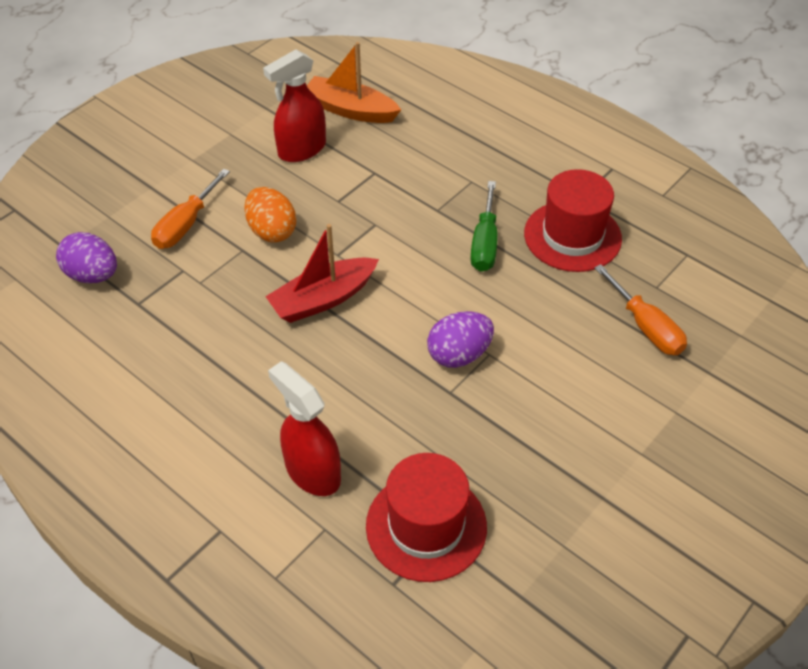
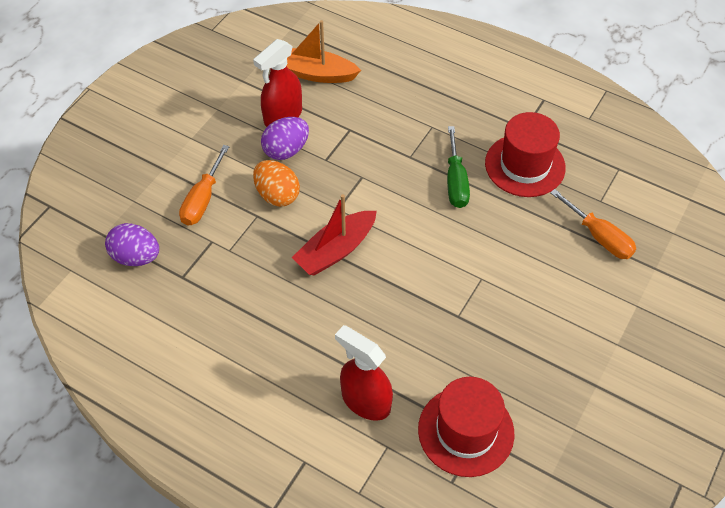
camera: 10 degrees left, 5 degrees up
(459, 355) = (457, 283): purple egg -> purple egg (286, 150)

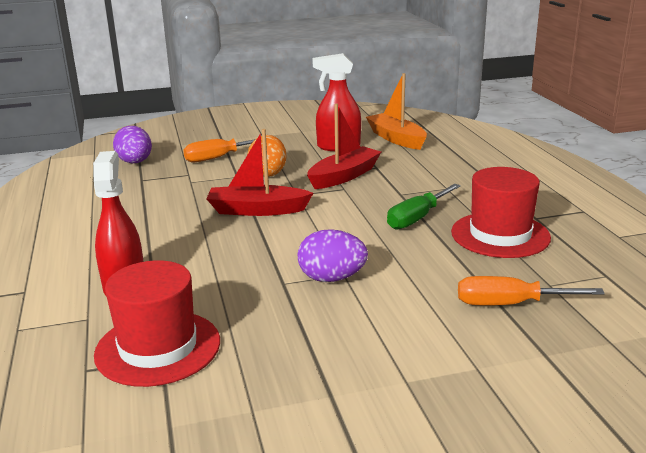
camera: 45 degrees right, 30 degrees down
(286, 150) = (312, 159): purple egg -> purple egg (332, 278)
(342, 159) = (344, 176): none -> red boat
(599, 237) = (509, 304): orange screwdriver -> orange screwdriver turned 90 degrees clockwise

